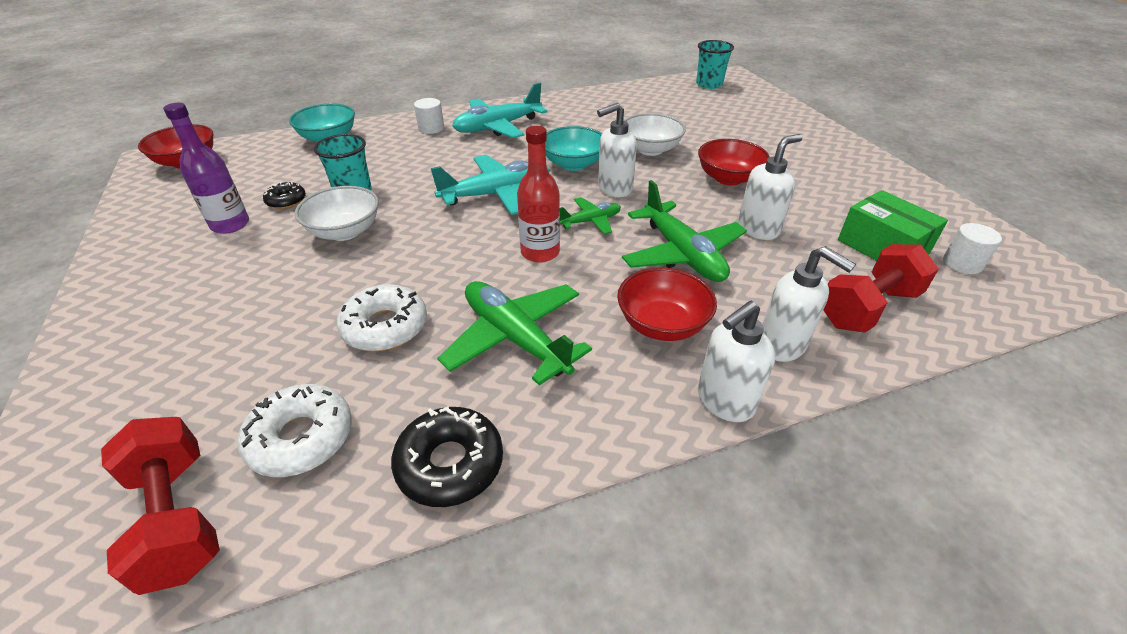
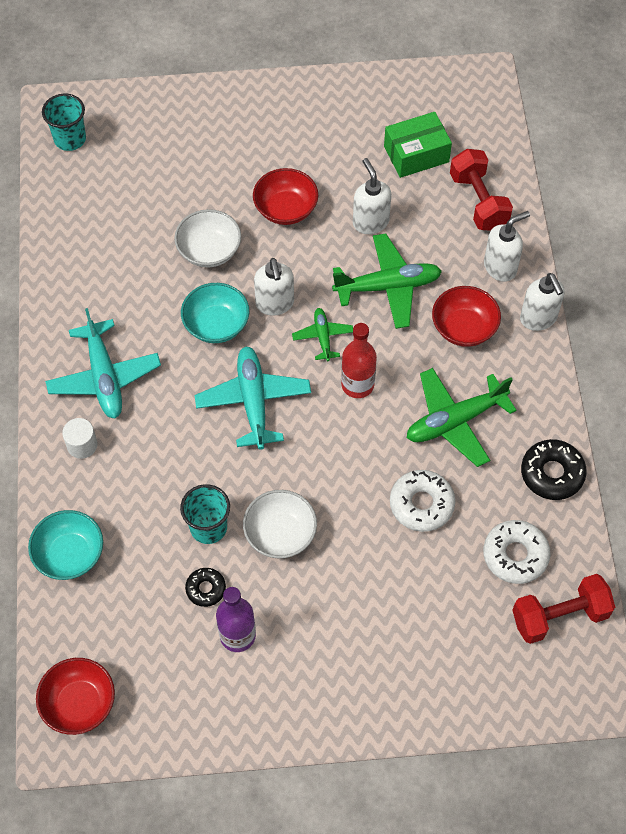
camera: 75 degrees left, 20 degrees up
(962, 263) = (448, 119): white cylinder -> none

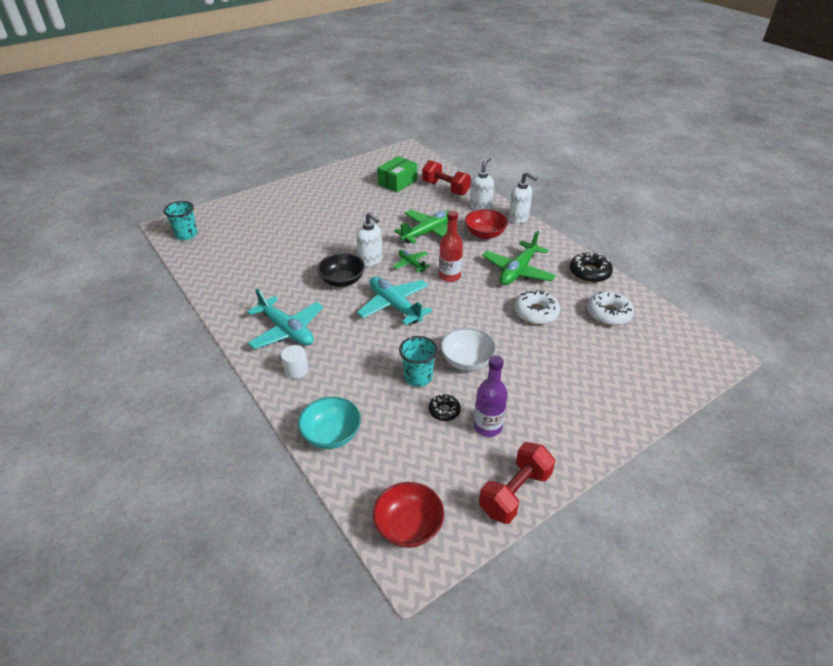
camera: 30 degrees left, 20 degrees down
(209, 250) = (312, 252): white bowl -> none
(216, 325) = (342, 281): turquoise bowl -> black bowl
(285, 209) = (344, 222): red bowl -> none
(370, 222) = (396, 212): white soap dispenser -> none
(559, 616) = (660, 330): red dumbbell -> red dumbbell (515, 492)

